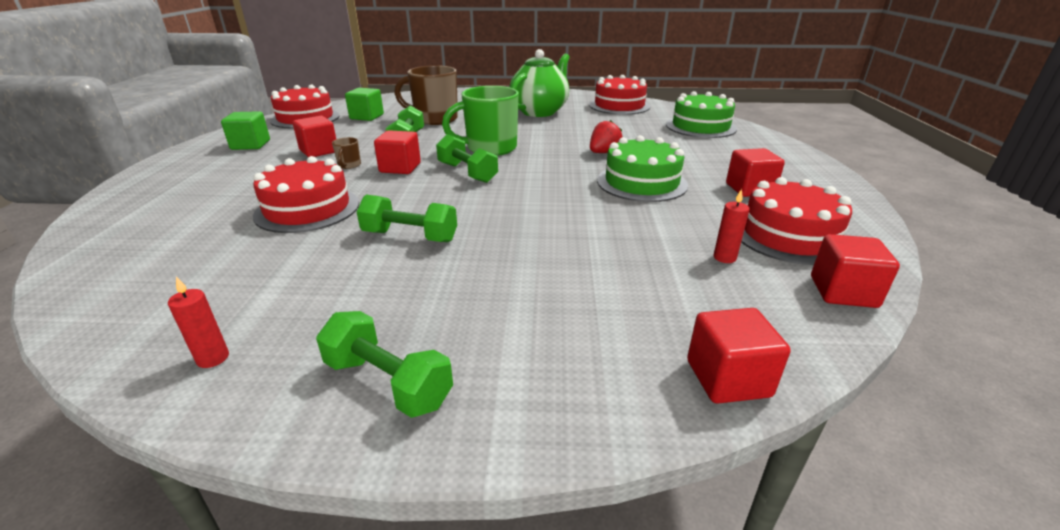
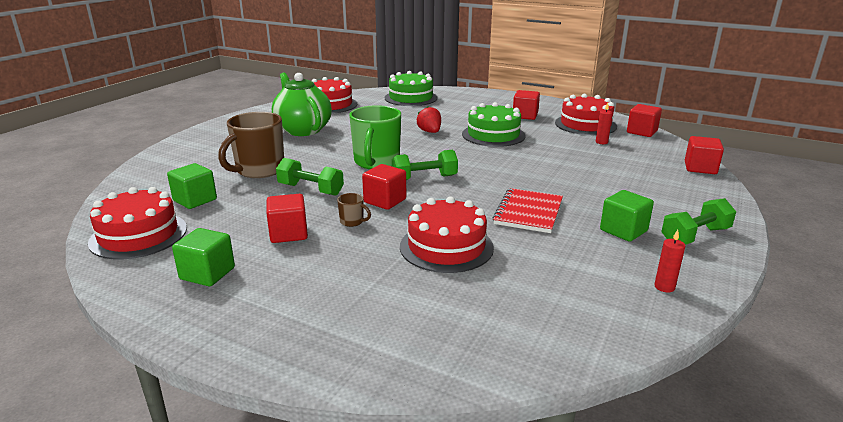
camera: 65 degrees left, 5 degrees down
(383, 309) = (623, 231): none -> green cube
(410, 236) = (528, 212): green dumbbell -> red notebook

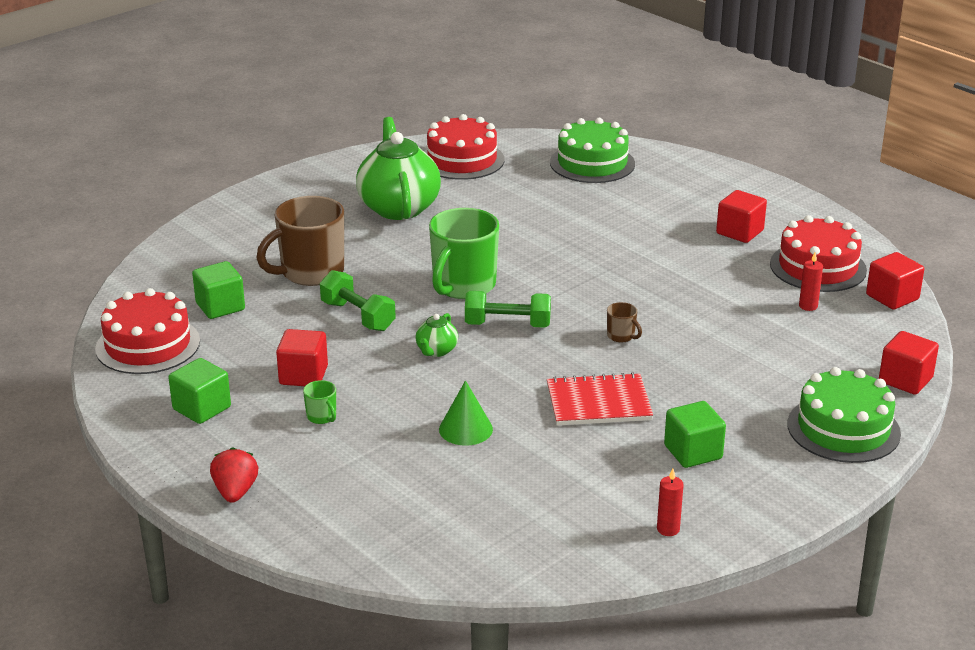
camera: 20 degrees right, 5 degrees up
(321, 260) = (322, 417): none -> green mug
(352, 222) = (381, 373): brown mug -> brown mug (621, 336)
(385, 201) = (436, 351): red cube -> green teapot
(430, 132) = (571, 242): red strawberry -> red strawberry (235, 492)
(446, 247) = (465, 429): red cake -> green cone
(493, 135) = (659, 263): green cake -> green cake (843, 429)
(528, 212) = (598, 403): red notebook -> red notebook turned 45 degrees clockwise
(695, 236) = (775, 478): green dumbbell -> none

